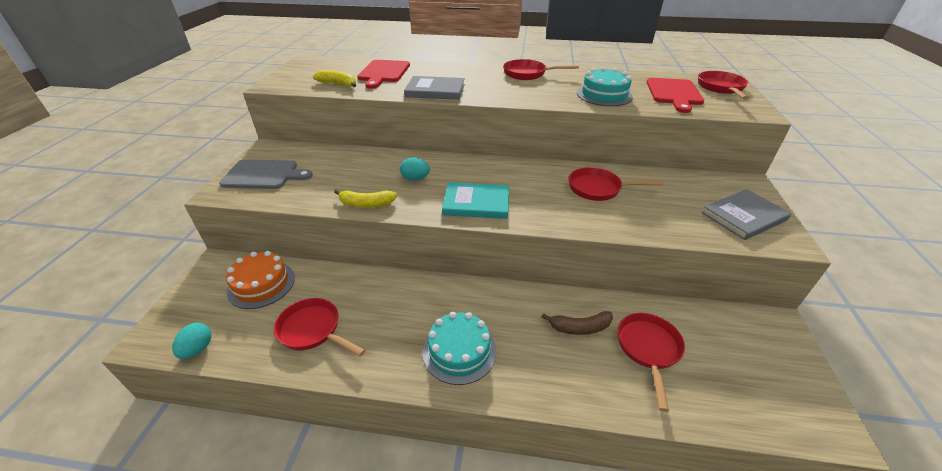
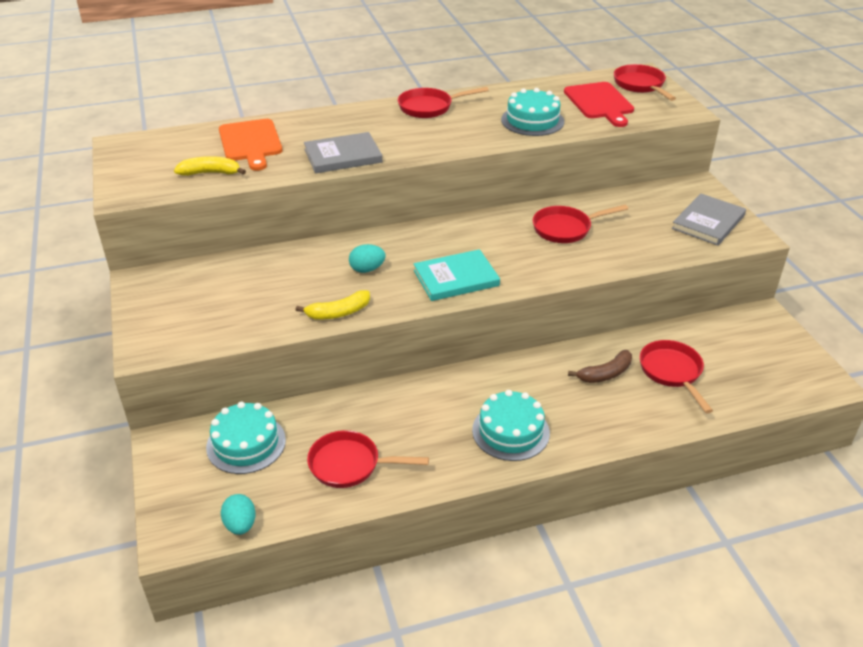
camera: 25 degrees left, 0 degrees up
(261, 284) = (246, 443): orange cake -> turquoise cake
(263, 175) = (176, 315): grey cutting board -> none
(383, 73) = (250, 143): red cutting board -> orange cutting board

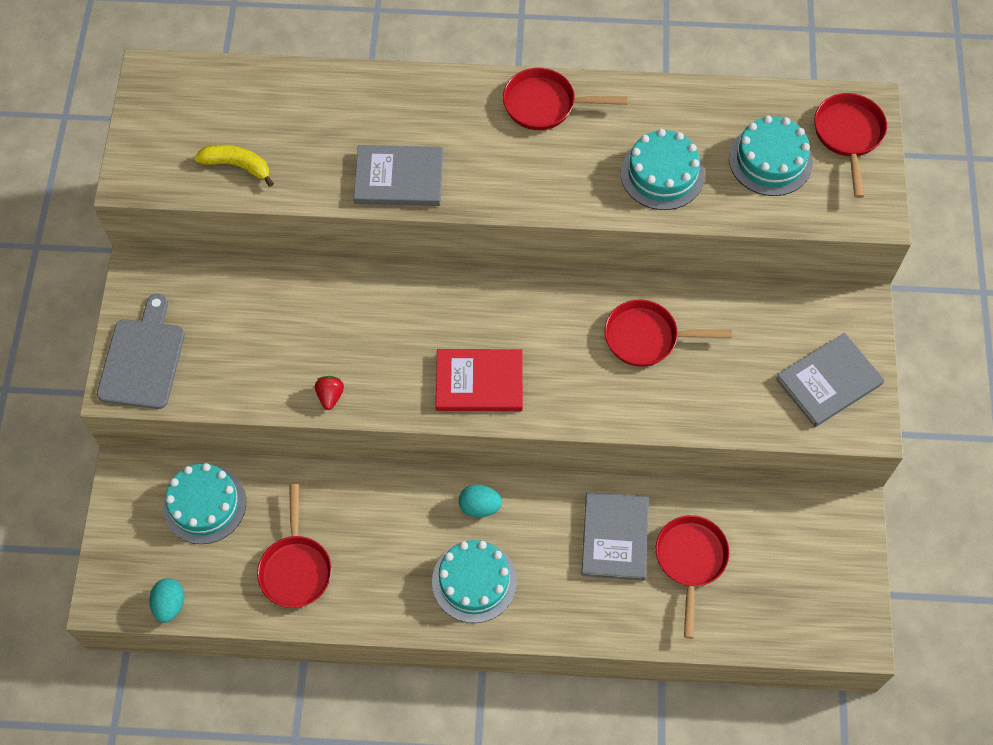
camera: 20 degrees right, 25 degrees up
(162, 328) = (143, 359): none -> grey cutting board
(250, 143) = (301, 117): orange cutting board -> none
(338, 313) = (330, 396): yellow banana -> red strawberry
(350, 465) = (296, 568): red pan -> red pan turned 120 degrees counterclockwise
(367, 269) = (387, 335): turquoise egg -> turquoise egg (479, 506)
(456, 278) = (479, 382): turquoise book -> red book
(599, 103) = (770, 160): red cutting board -> turquoise cake
(605, 374) = (614, 537): brown banana -> grey book

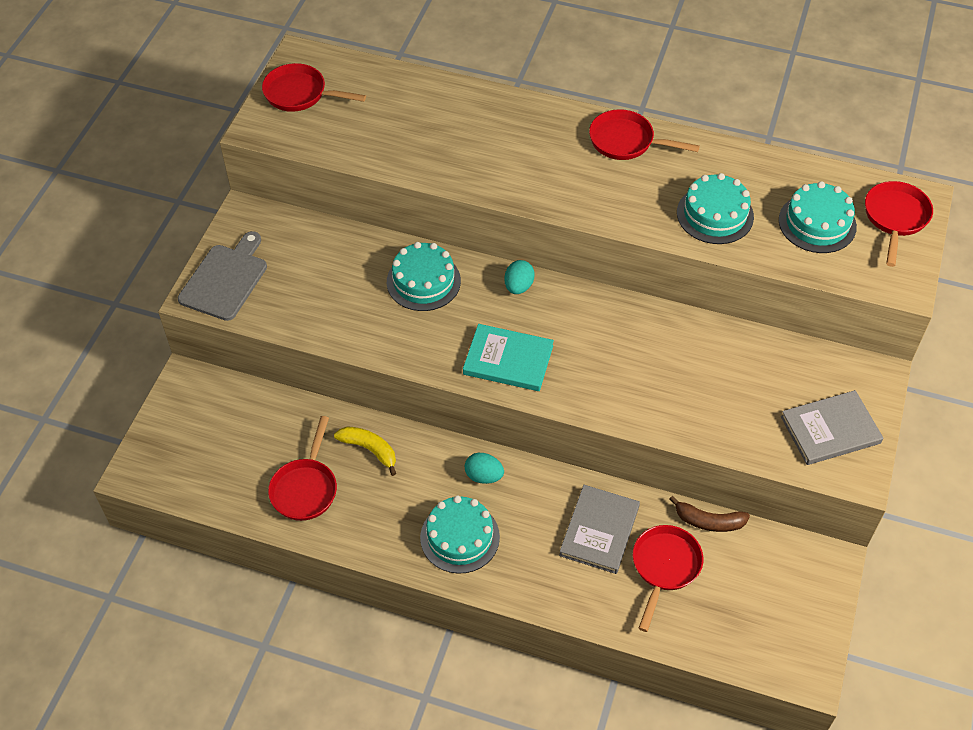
camera: 15 degrees right, 10 degrees down
(170, 604) = (187, 492): turquoise egg -> turquoise egg (518, 286)
(204, 504) = (244, 418): turquoise cake -> turquoise cake (423, 281)
(237, 166) = (348, 136): yellow banana -> yellow banana (370, 449)
(330, 396) = (374, 342): red strawberry -> none
(399, 178) = (481, 172): grey book -> none
(479, 382) = (508, 360): red book -> turquoise book
(647, 337) = (670, 357): red pan -> red pan (300, 94)
(722, 499) = (709, 521): none -> brown banana

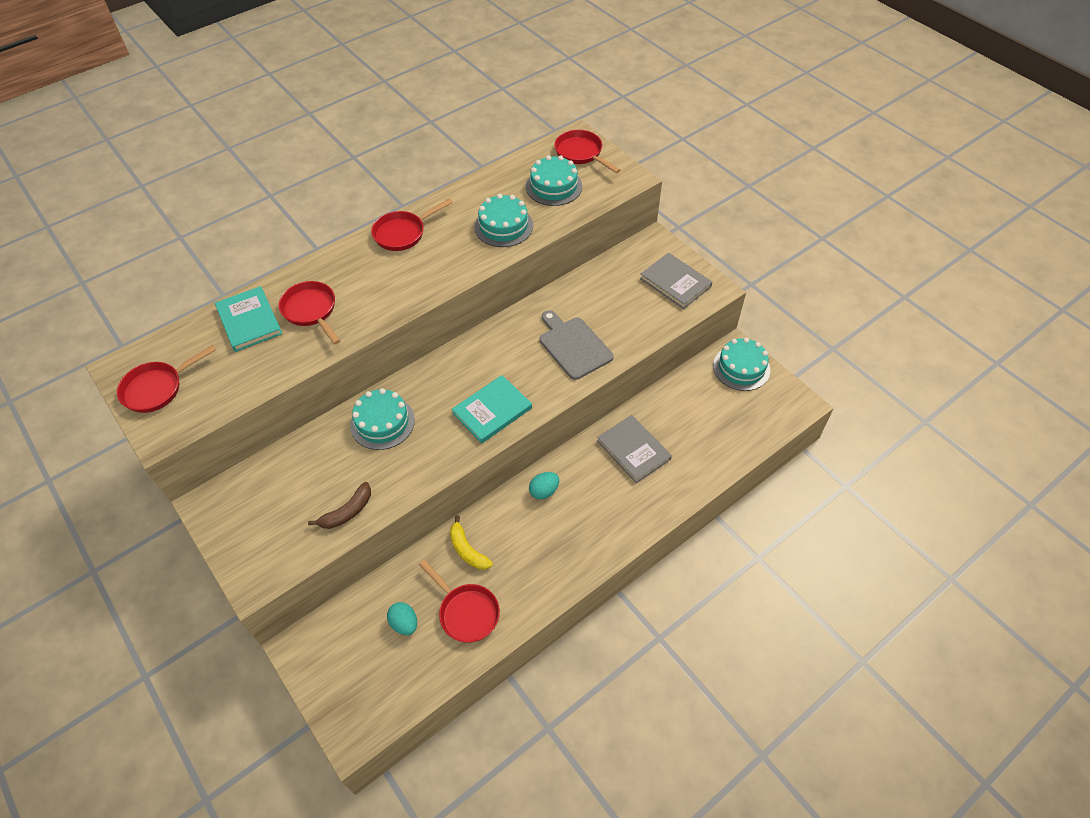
camera: 55 degrees left, 0 degrees up
(225, 279) = (257, 552): grey cutting board -> grey cutting board (573, 346)
(370, 449) = (467, 550): yellow banana -> yellow banana turned 105 degrees counterclockwise
(420, 103) = (249, 321): none -> turquoise book
(460, 537) = (580, 533): turquoise cake -> turquoise cake (741, 368)
(518, 286) = (438, 371): turquoise egg -> turquoise egg (404, 623)
(664, 567) = (683, 431): red pan -> red pan (311, 311)
(709, 521) = (668, 390): brown banana -> brown banana (347, 512)
(830, 430) = (675, 282): grey book -> grey book turned 60 degrees counterclockwise

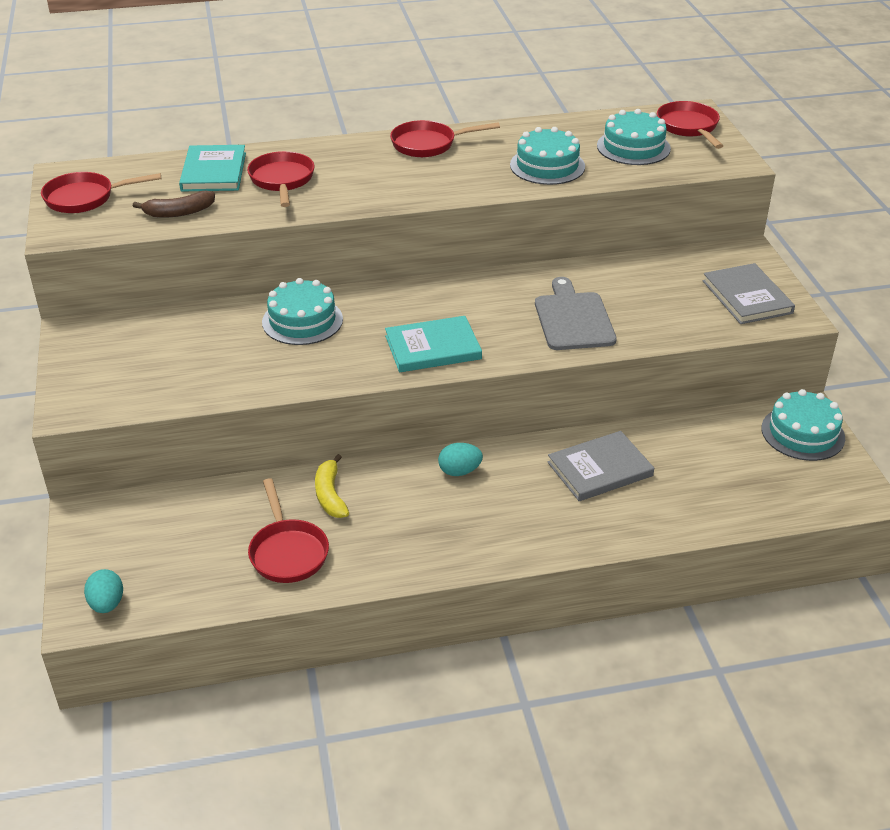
camera: 25 degrees right, 15 degrees down
(347, 512) = (208, 384): brown banana -> brown banana (179, 212)
(404, 623) = (211, 536): turquoise egg -> turquoise egg (107, 604)
(633, 450) = (600, 469): grey book -> grey book turned 75 degrees clockwise

